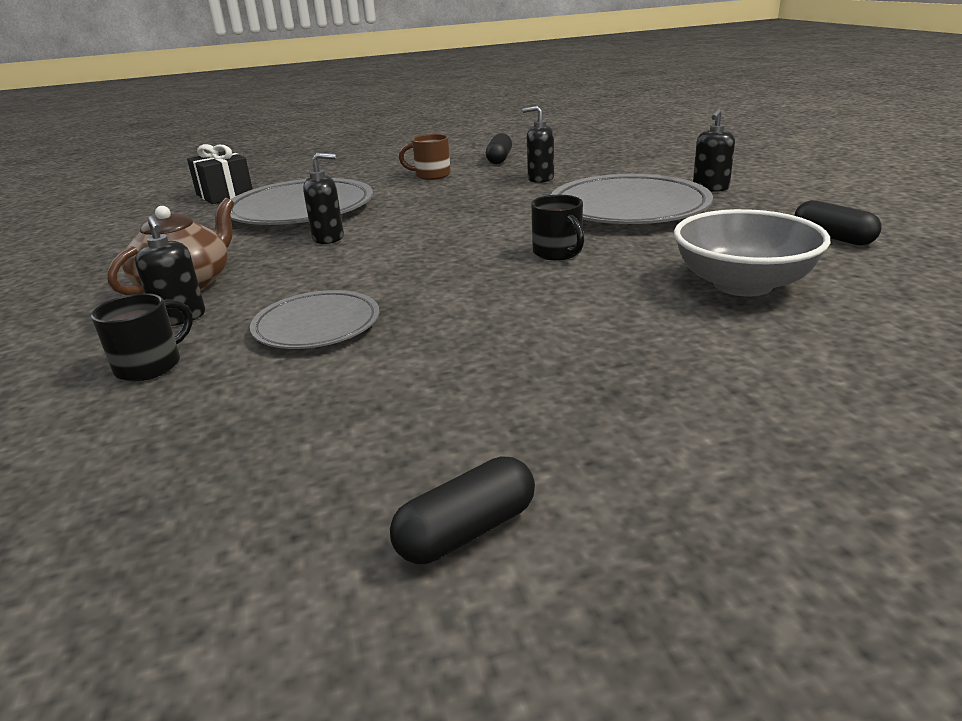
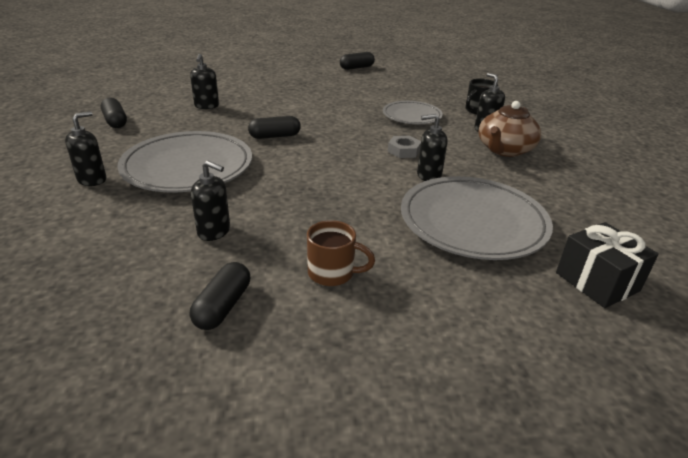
camera: 175 degrees left, 5 degrees up
(353, 261) = (404, 151): none -> grey nut
(558, 253) = (275, 136): black mug -> black capsule
(742, 284) = (206, 106): grey bowl -> black soap dispenser

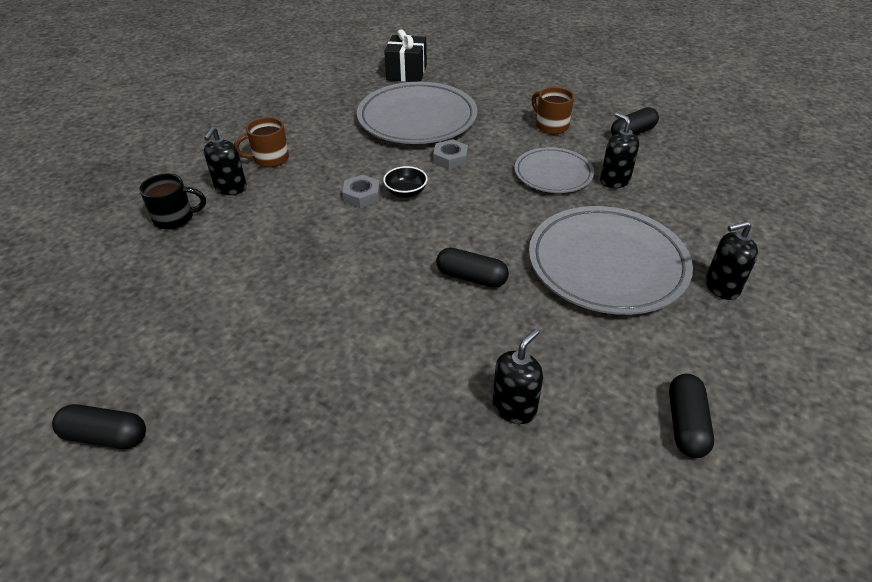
camera: 140 degrees left, 10 degrees up
(379, 162) = (406, 192): none -> black bowl
(384, 196) = (450, 158): none -> grey nut
(412, 116) = (264, 243): grey plate -> grey plate (553, 174)
(428, 176) = (385, 162): black soap dispenser -> none
(504, 150) = (270, 159): brown teapot -> brown mug

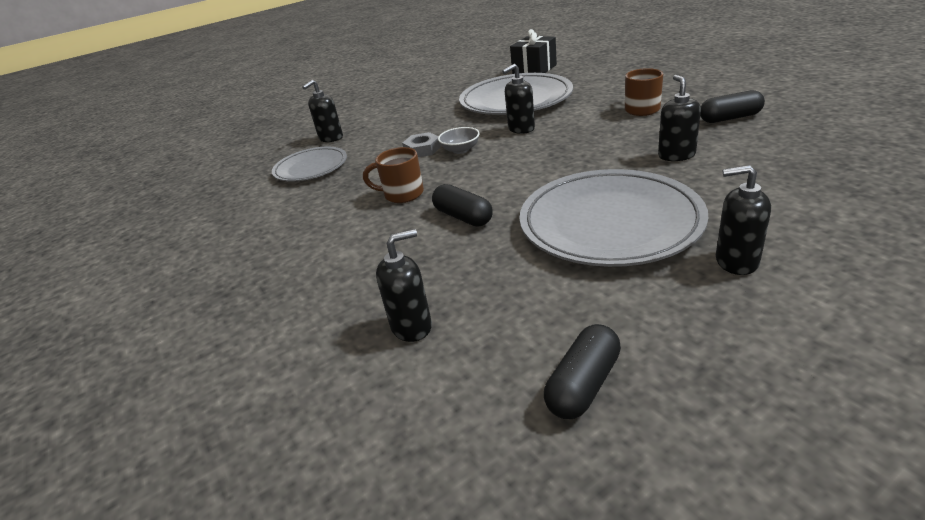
camera: 30 degrees right, 10 degrees down
(106, 436) = (110, 279): black capsule -> none
(175, 218) = (277, 153): black mug -> none
(270, 159) = (375, 122): brown mug -> brown mug (402, 194)
(406, 192) = (460, 150): black bowl -> grey bowl
(450, 158) = (521, 129): grey nut -> black soap dispenser
(553, 174) = (612, 146): grey plate -> grey plate (311, 168)

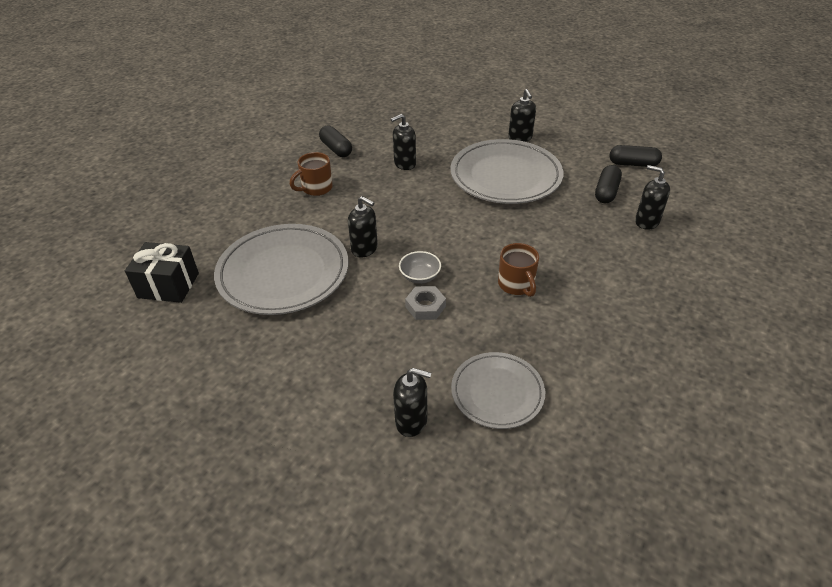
camera: 120 degrees left, 10 degrees up
(463, 217) = (531, 237): black capsule -> black capsule (606, 192)

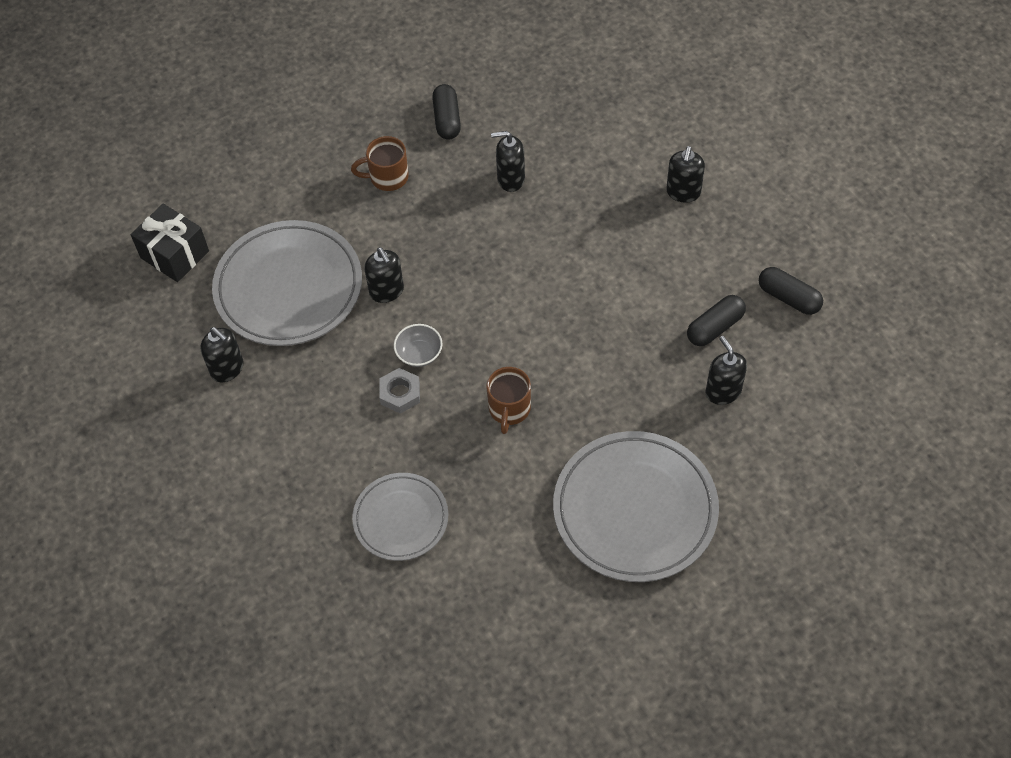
camera: 30 degrees right, 15 degrees up
(411, 421) = (308, 510): black soap dispenser -> black soap dispenser (227, 369)
(505, 176) = (614, 251): grey plate -> grey plate (635, 510)

